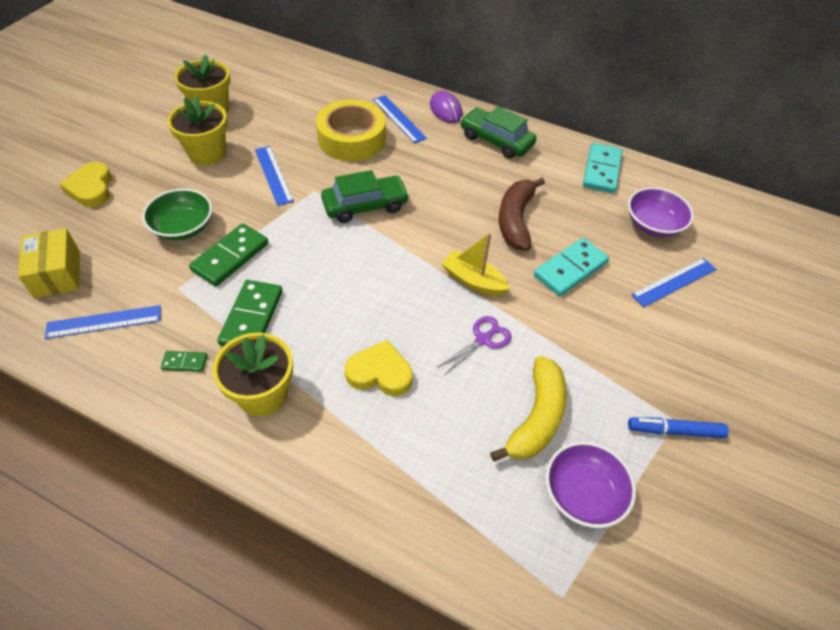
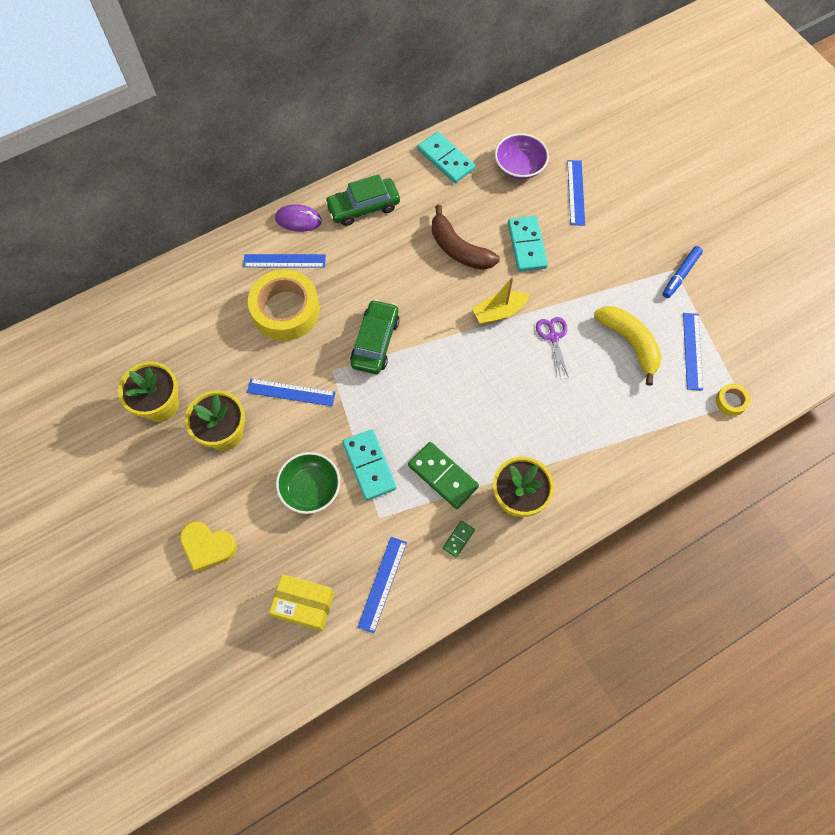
camera: 55 degrees left, 15 degrees up
(230, 257) = (369, 466): green domino -> turquoise domino
(380, 373) = (543, 415): yellow heart -> none
(549, 579) = (731, 401): none -> yellow tape
(583, 493) = (692, 351): purple bowl -> blue ruler

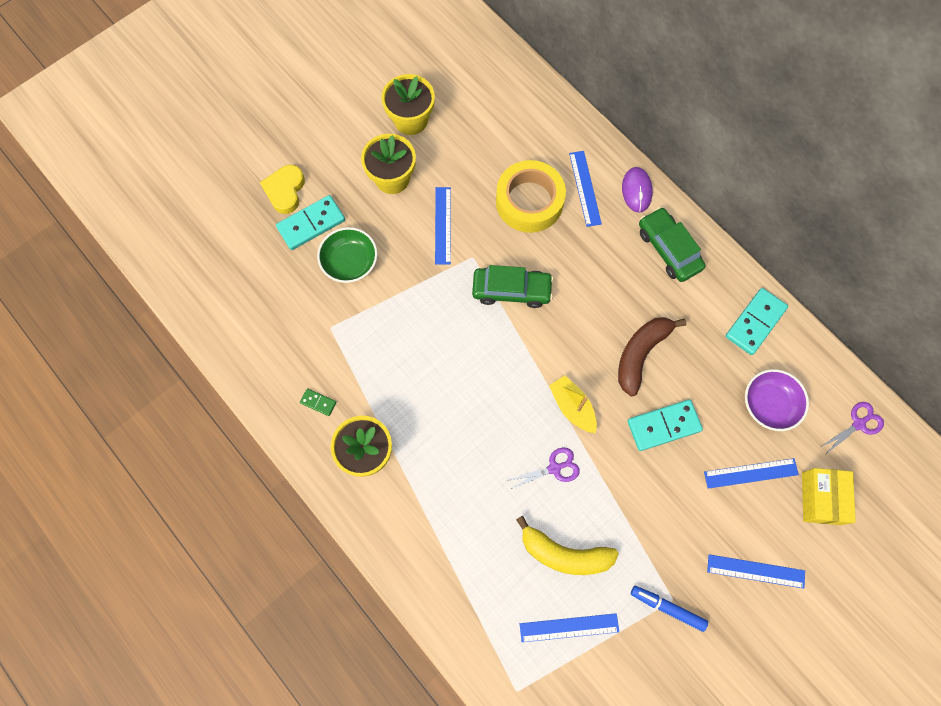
camera: 80 degrees right, 5 degrees up
(304, 605) = (242, 279): yellow box -> yellow box (821, 498)
(369, 466) = (379, 309): turquoise domino -> turquoise domino (311, 224)
(382, 584) = (268, 341): blue ruler -> blue ruler (755, 571)
(443, 476) = (379, 378): green domino -> none
(545, 111) = (859, 424): none -> purple scissors
(630, 343) = (564, 554): yellow banana -> yellow banana turned 60 degrees clockwise
(731, 401) = (513, 676): yellow tape -> none

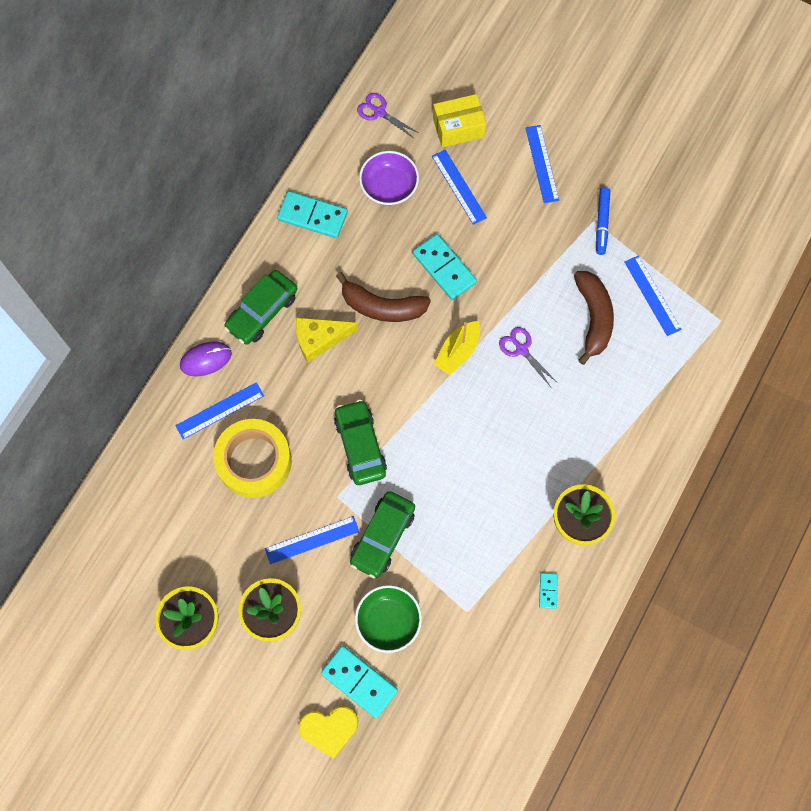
camera: 110 degrees left, 0 degrees up
(318, 402) = (548, 591): green domino -> turquoise domino
(423, 281) = (382, 536): none -> green car
(564, 554) = (593, 318): yellow banana -> brown banana
(625, 289) = (319, 339): none -> yellow cheese

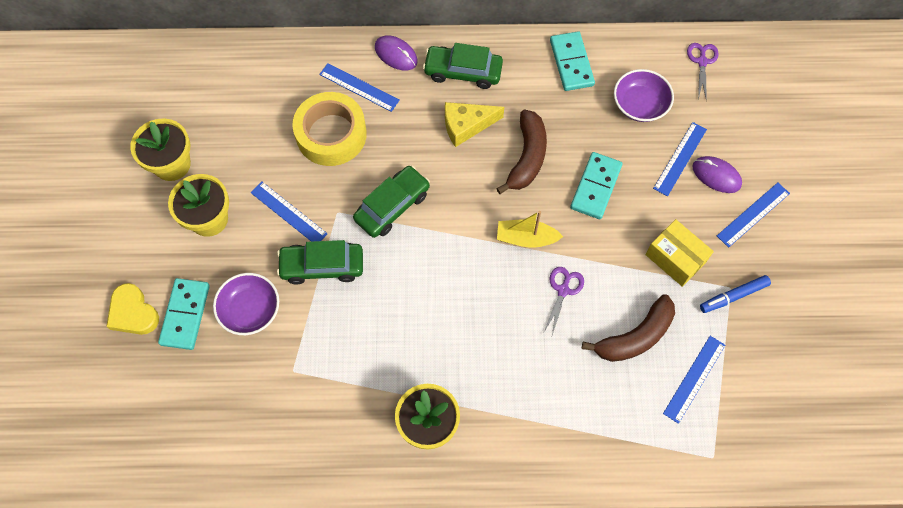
camera: 60 degrees right, 5 degrees down
(319, 339) = (466, 126): yellow cheese -> yellow cheese turned 60 degrees counterclockwise
(382, 307) = (527, 157): brown banana -> brown banana turned 150 degrees counterclockwise
(388, 621) = (250, 310): green bowl -> purple bowl
(458, 128) = (735, 129): yellow box -> yellow box (675, 258)
(491, 169) = (716, 175): none -> purple mouse
(548, 591) = (350, 432): turquoise domino -> none

